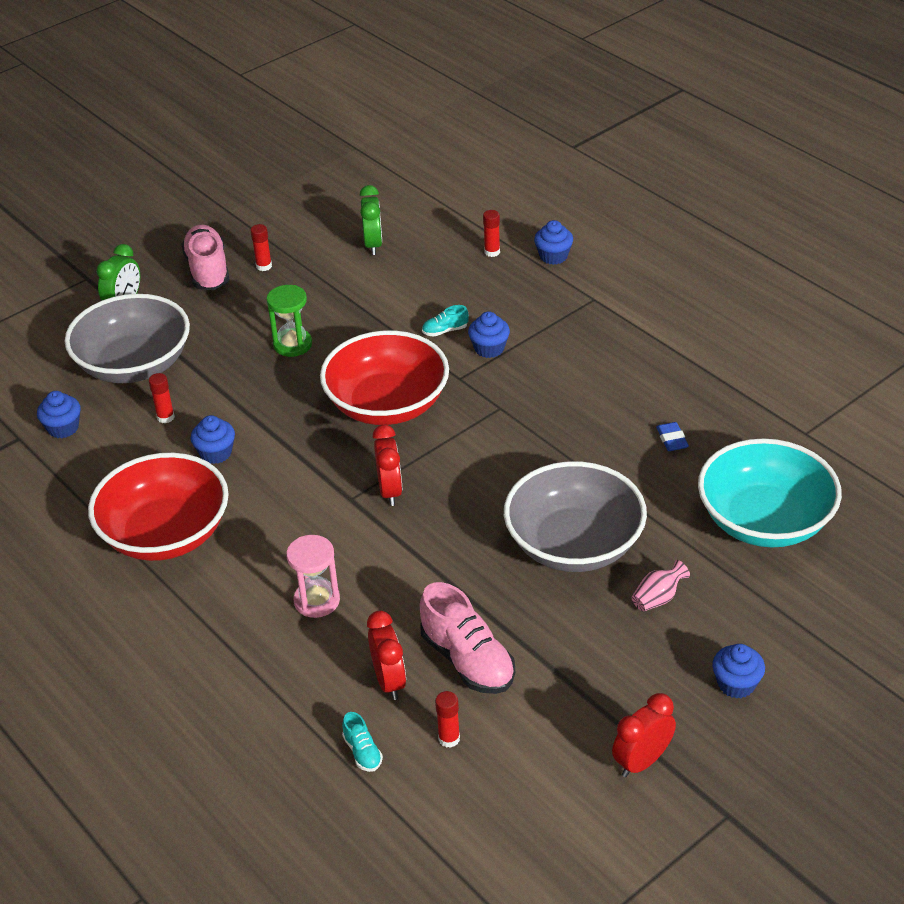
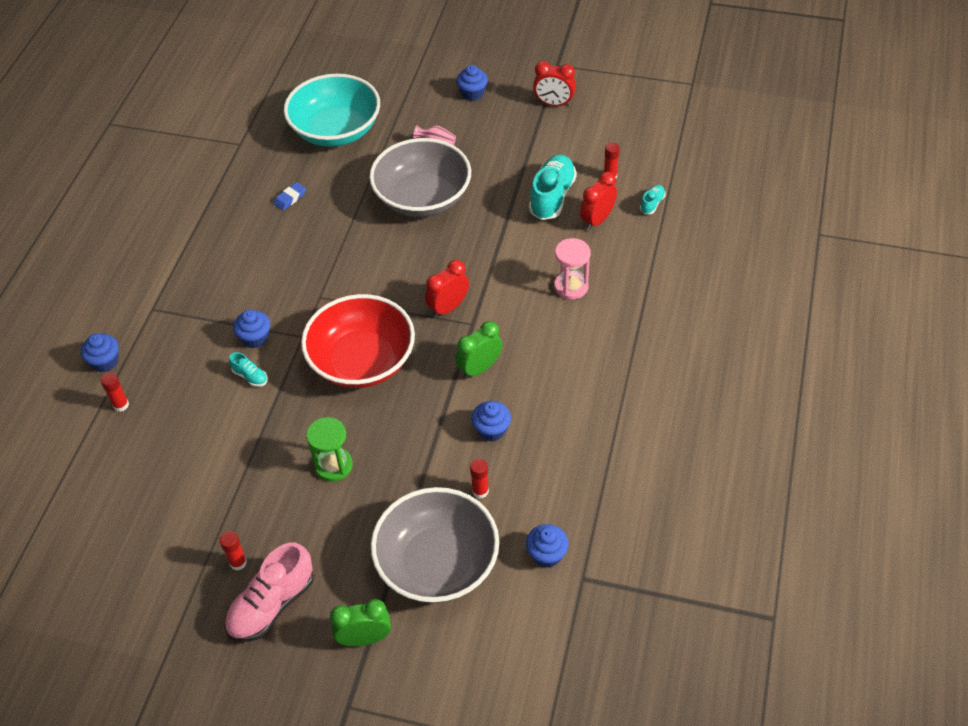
camera: 125 degrees left, 10 degrees up
(165, 534) = (589, 403): red bowl -> none
(373, 245) = (156, 497): green clock -> green clock (479, 368)
(468, 660) = (552, 197): pink shoe -> turquoise shoe

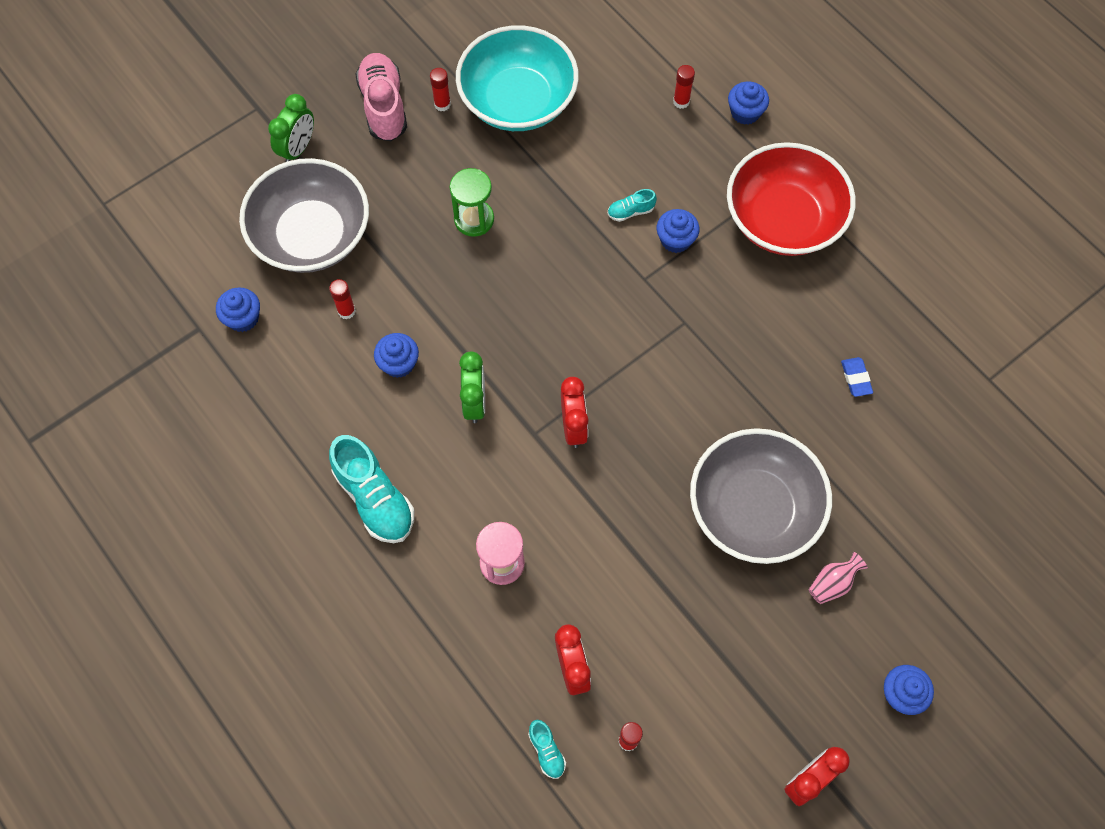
camera: 125 degrees right, 15 degrees up
(336, 130) = (941, 492): turquoise bowl -> turquoise bowl (518, 101)
(362, 361) = (571, 310): red bowl -> red bowl (783, 219)
(552, 197) = (647, 647): turquoise shoe -> turquoise shoe (374, 498)

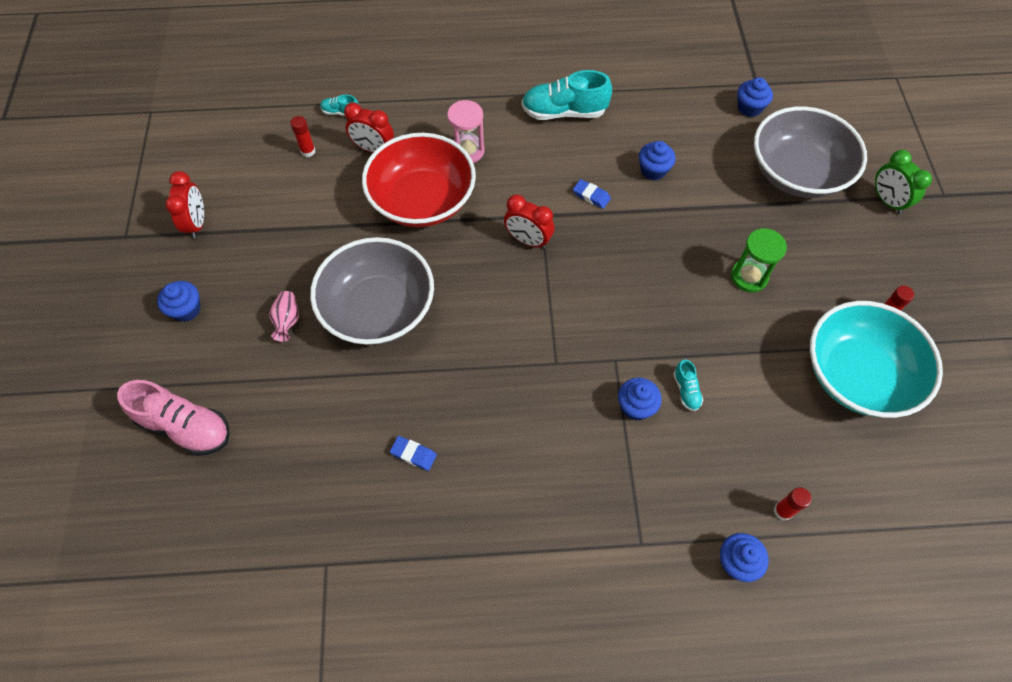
camera: 125 degrees right, 5 degrees down
(346, 311) = (717, 162): red glue stick -> none
(383, 106) = (902, 275): pink shoe -> pink shoe (186, 427)
(475, 402) = (591, 196): green clock -> blue eraser
(630, 211) = (686, 390): turquoise shoe -> turquoise shoe turned 150 degrees clockwise
(783, 219) = (598, 509): red bowl -> red bowl (422, 200)

